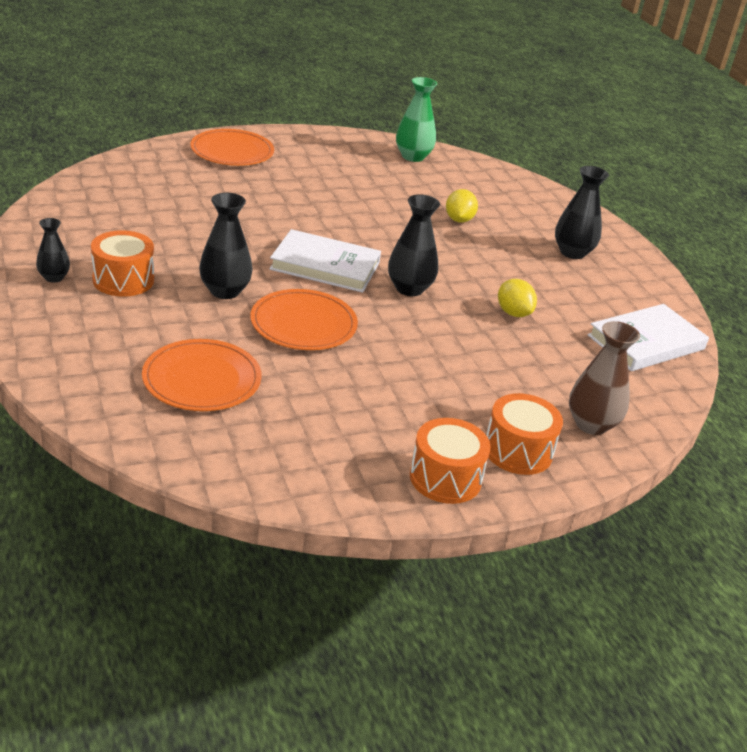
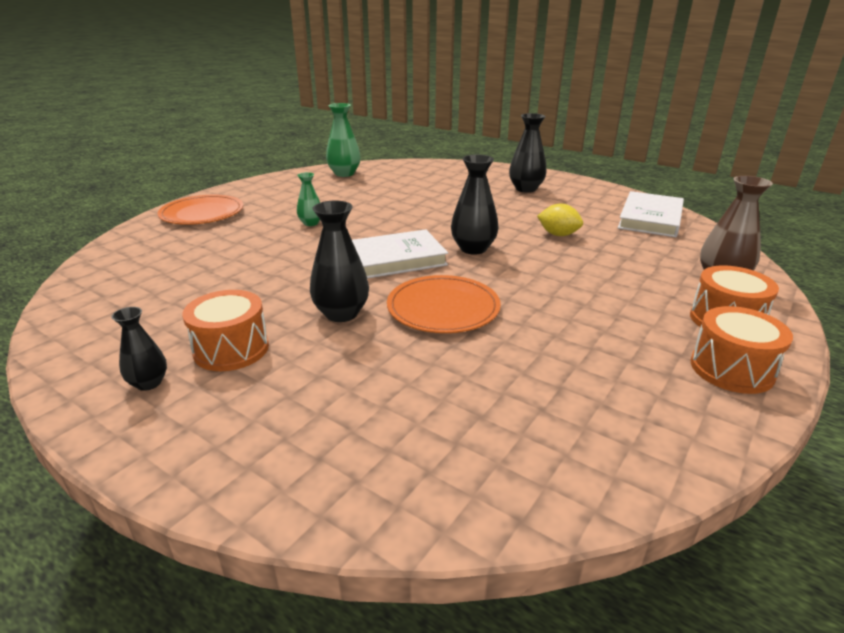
camera: 30 degrees left, 5 degrees down
(202, 379) = (435, 402): orange plate -> none
(307, 200) = (311, 223): none -> green vase
(459, 220) = (432, 197): yellow lemon -> none

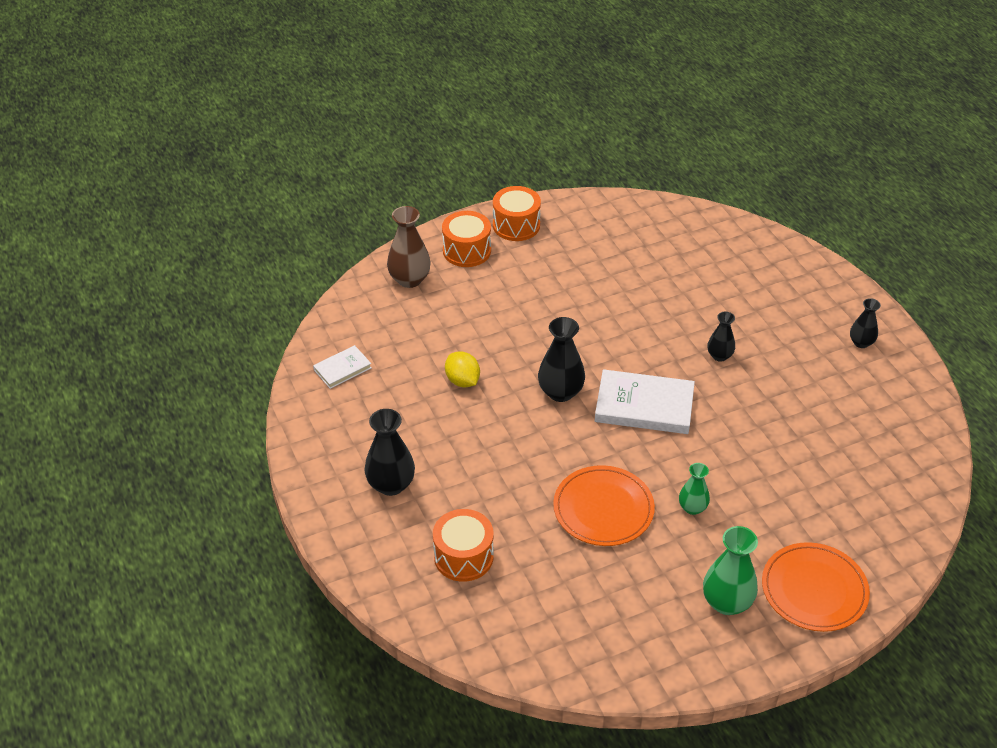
camera: 150 degrees left, 15 degrees up
(231, 349) = (806, 351): orange drum -> orange drum (463, 556)
(341, 313) = (719, 356): black vase -> black vase, size x0.60
(344, 174) = (587, 646): green vase -> green vase (726, 602)
(443, 308) = (642, 333): orange plate -> orange plate (603, 508)
(650, 218) = (342, 369): white book -> white book, size x0.54

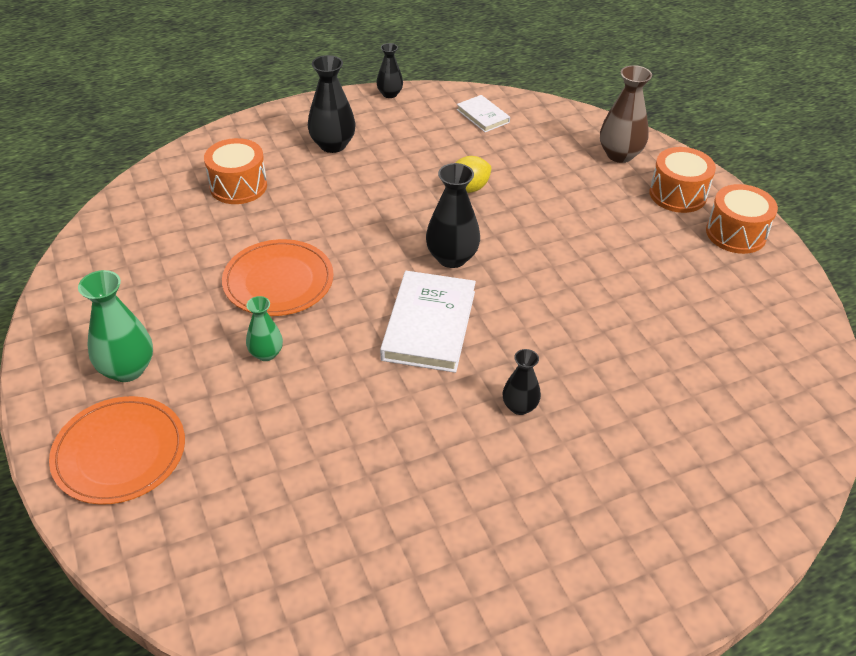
camera: 90 degrees right, 0 degrees up
(861, 342) = (561, 589): black vase -> black vase (390, 94)

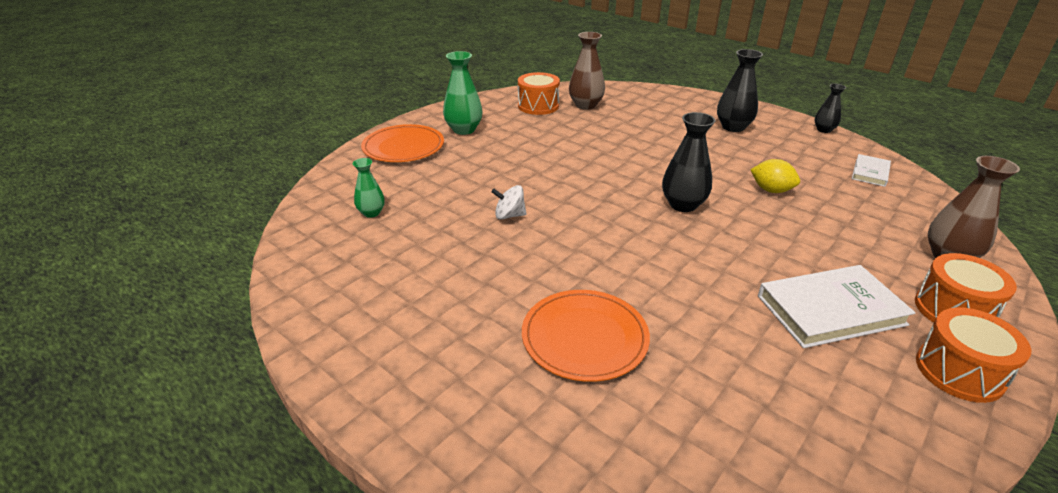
camera: 65 degrees right, 10 degrees down
(171, 226) = (585, 105): none -> brown vase
(238, 186) = (646, 112): orange drum -> orange drum (538, 106)
(266, 353) = (513, 164): green vase -> green vase (371, 213)
(278, 281) = (579, 149): orange plate -> orange plate (584, 337)
(379, 401) = (509, 215): none -> white spinning top
(429, 325) = (601, 214): white book -> white book (830, 310)
(519, 406) = (558, 280): black vase -> none

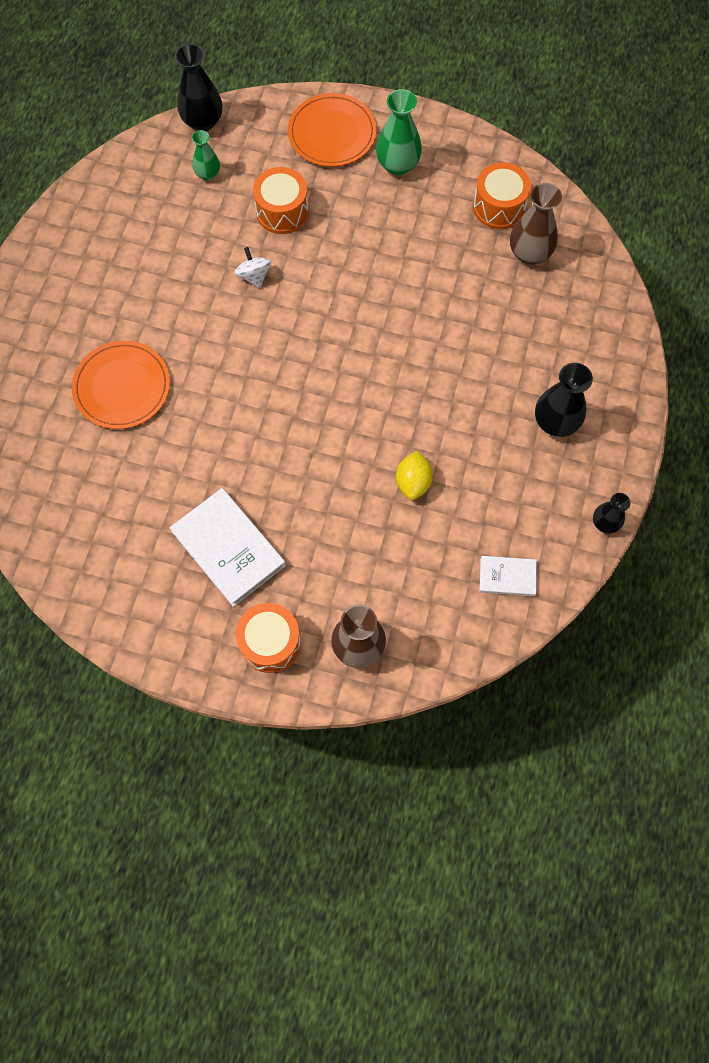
camera: 65 degrees right, 35 degrees up
(683, 205) = (343, 409): black vase -> black vase (203, 121)
(959, 371) = (191, 640): orange drum -> orange drum (282, 211)

